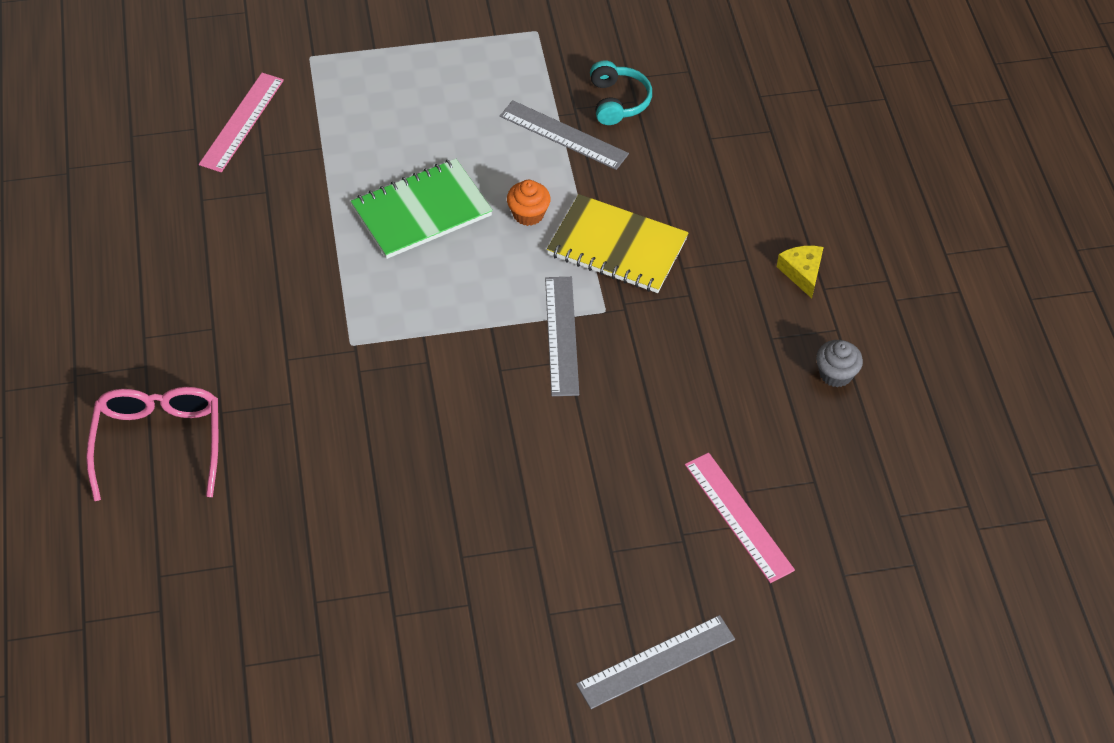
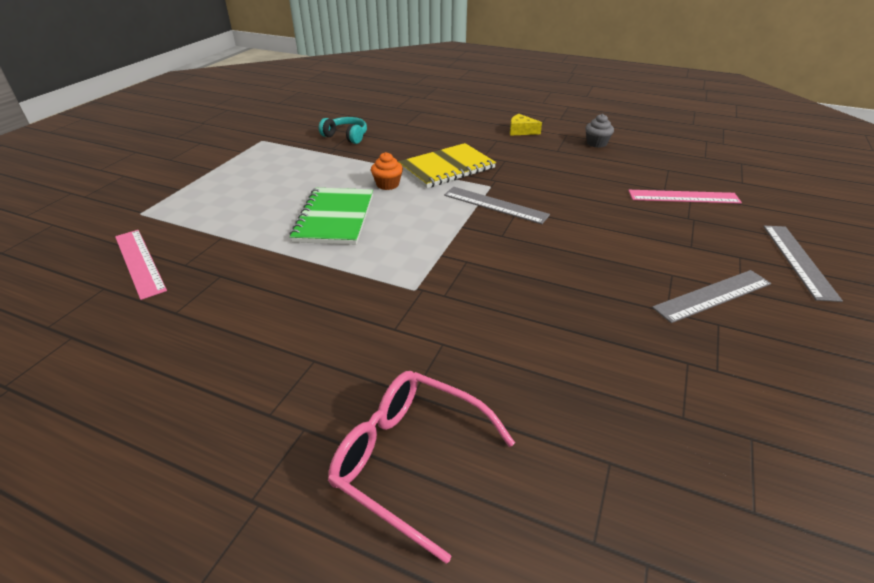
camera: 55 degrees left, 15 degrees down
(563, 135) = (346, 156): grey ruler -> grey ruler (713, 296)

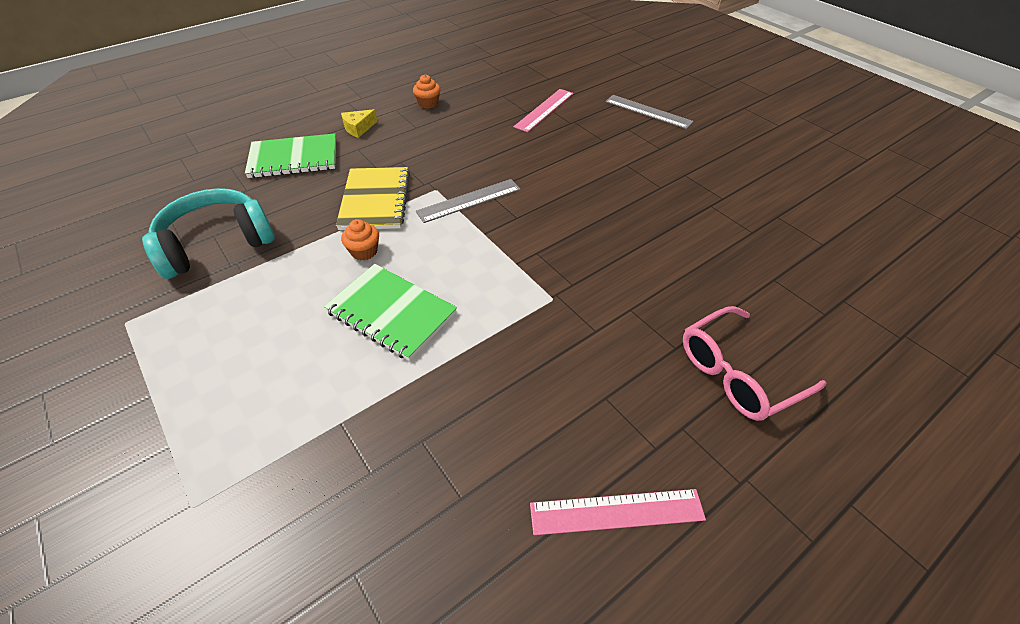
camera: 60 degrees left, 10 degrees up
(139, 262) = (326, 522): pink ruler -> pink ruler (616, 511)
(346, 136) = (216, 244): turquoise headphones -> turquoise headphones, size x1.83
(455, 124) = (293, 158): none -> green notebook
(596, 143) = (428, 103): grey cupcake -> orange cupcake
(713, 296) = (658, 161): grey ruler -> none

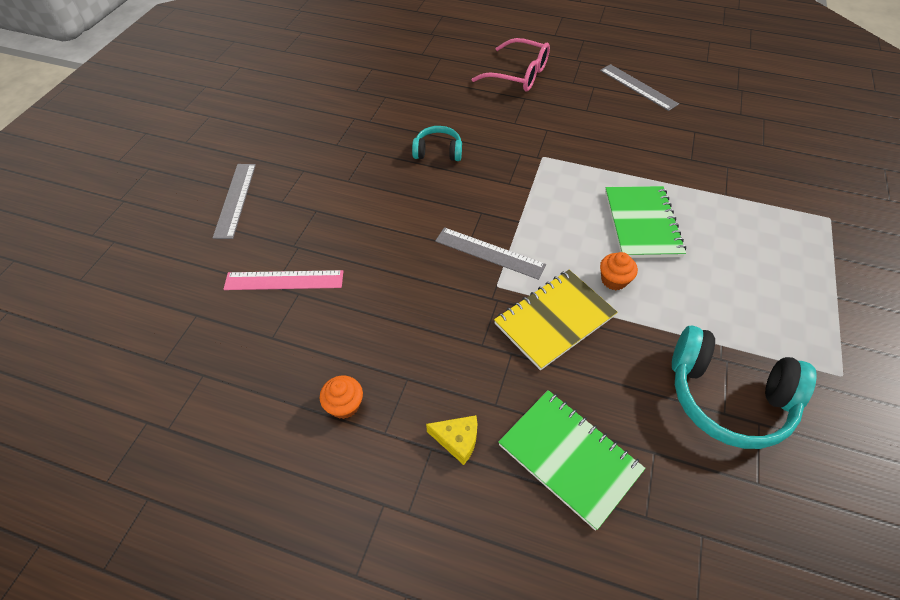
camera: 125 degrees left, 5 degrees up
(616, 511) = (638, 87): pink ruler -> grey ruler
(624, 228) = (438, 151): none -> turquoise headphones

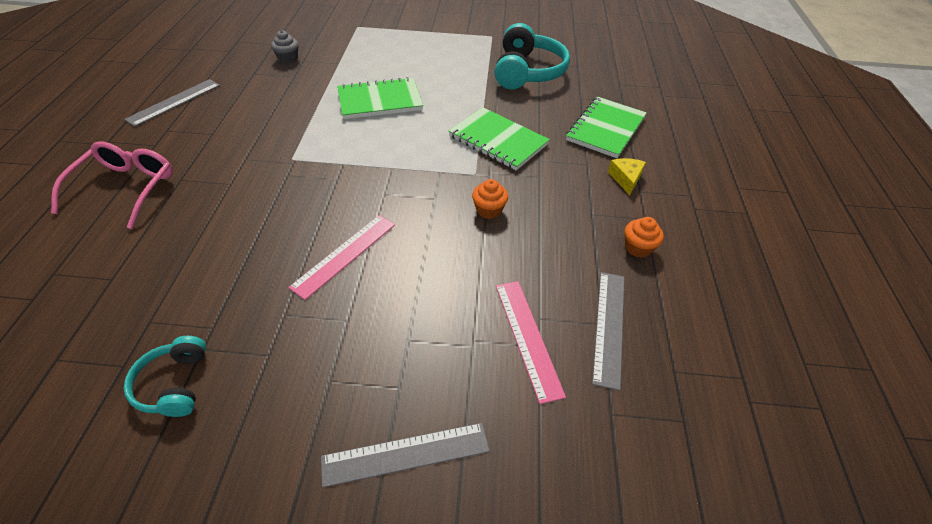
camera: 105 degrees left, 5 degrees down
(412, 183) = (344, 255): none -> pink ruler
(438, 151) = (284, 241): turquoise headphones -> turquoise headphones (174, 384)
(489, 253) = (437, 182): grey ruler -> grey ruler (609, 326)
(554, 320) = (498, 140): yellow notebook -> green notebook
(614, 280) = (446, 114): orange cupcake -> orange cupcake (489, 210)
(730, 155) = (288, 58): none -> grey cupcake

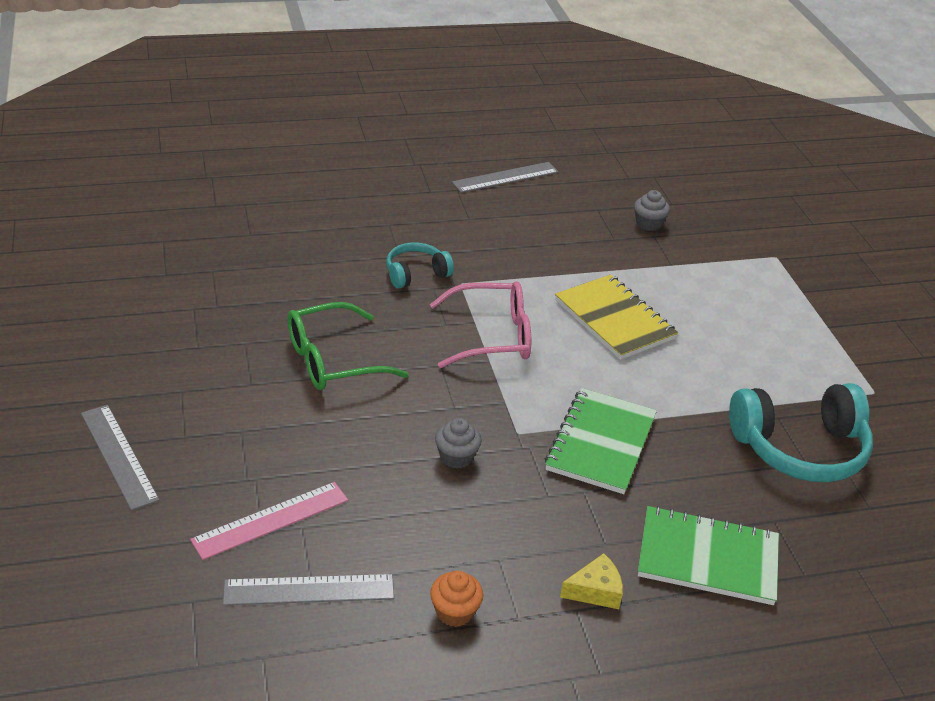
camera: 70 degrees right, 10 degrees down
(125, 189) = (359, 199): pink glasses -> pink glasses (491, 336)
(174, 102) = (505, 177): grey ruler -> grey ruler turned 45 degrees counterclockwise
(174, 384) = (155, 306): turquoise headphones -> turquoise headphones (416, 274)
(344, 255) = (334, 360): pink ruler -> green glasses
(380, 101) = (614, 319): green notebook -> yellow notebook
(489, 210) = (456, 457): orange cupcake -> grey cupcake

